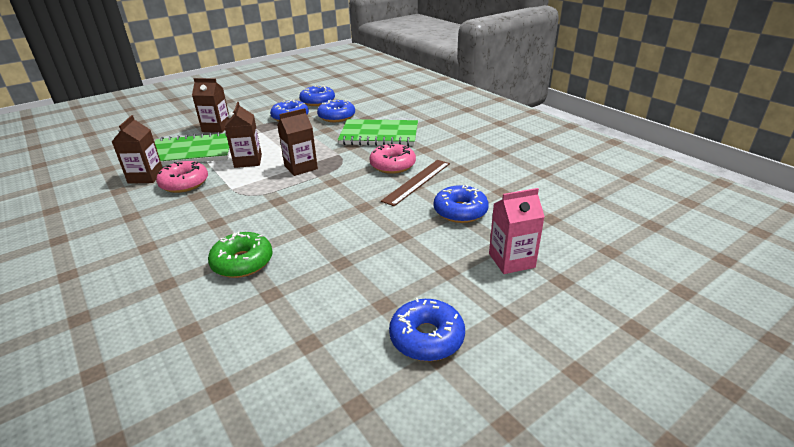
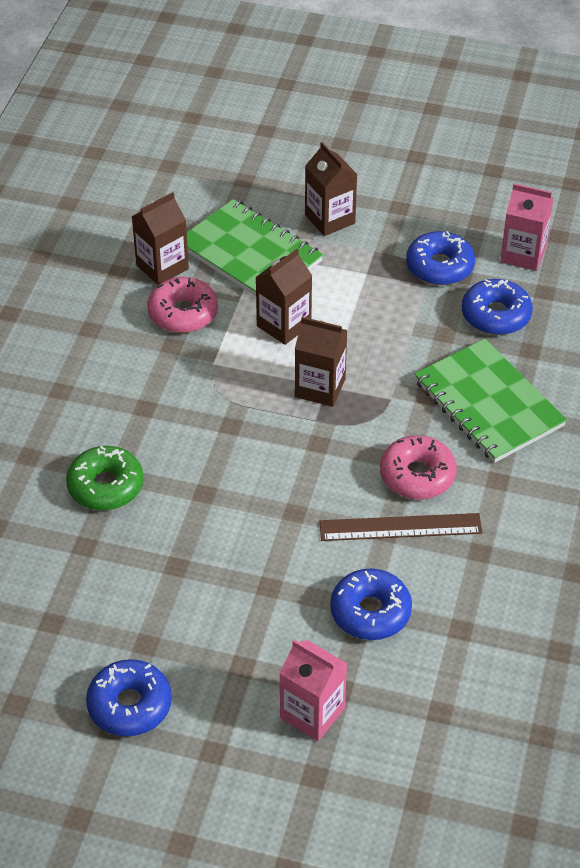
camera: 50 degrees right, 15 degrees up
(317, 101) = (523, 254): blue donut -> pink carton

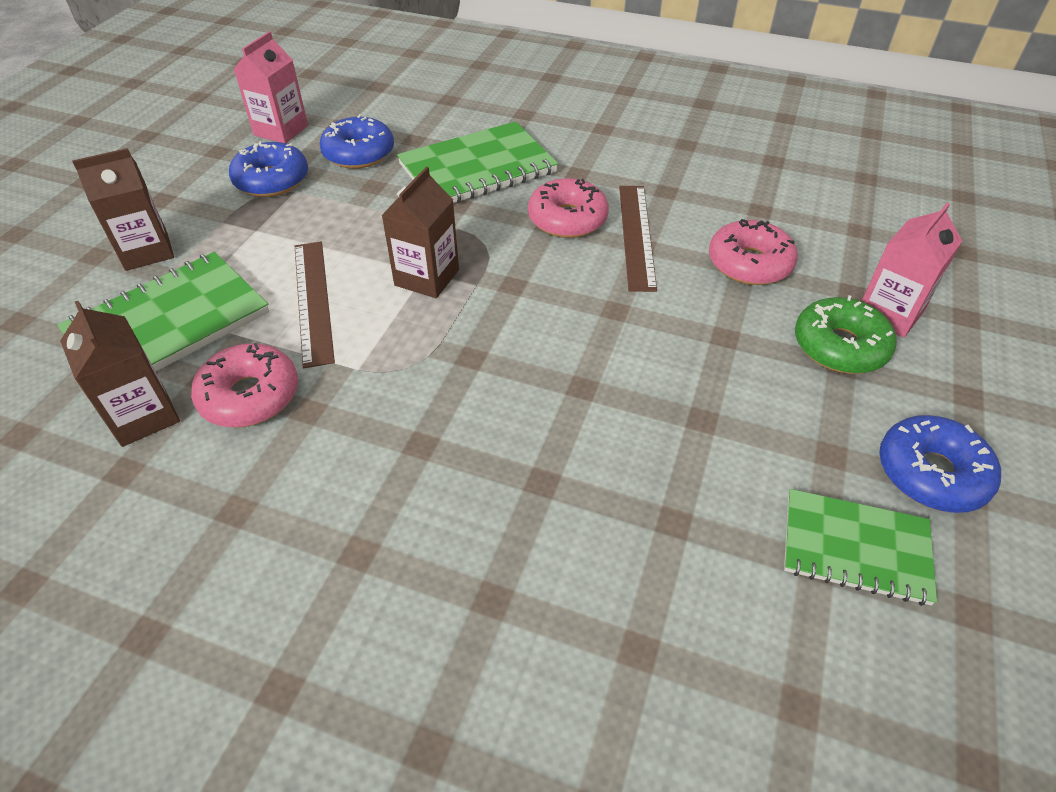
camera: 85 degrees left, 0 degrees up
(64, 645) = (855, 548): none -> green notebook
(105, 486) = (563, 494): green donut -> green donut (839, 346)
(284, 325) = (313, 300): brown carton -> brown ruler
(370, 612) = (749, 263): blue donut -> pink donut

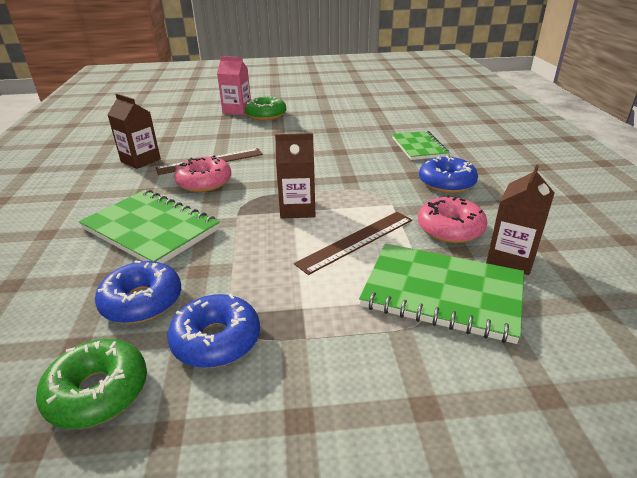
camera: 115 degrees left, 15 degrees down
(146, 251) = (385, 366): brown carton -> brown carton (140, 160)
(281, 130) = (98, 392): pink carton -> green donut
(749, 263) = (219, 135): pink donut -> none
(855, 548) = (362, 106): green notebook -> green notebook (419, 147)
(931, 473) = (319, 100): blue donut -> blue donut (446, 183)

